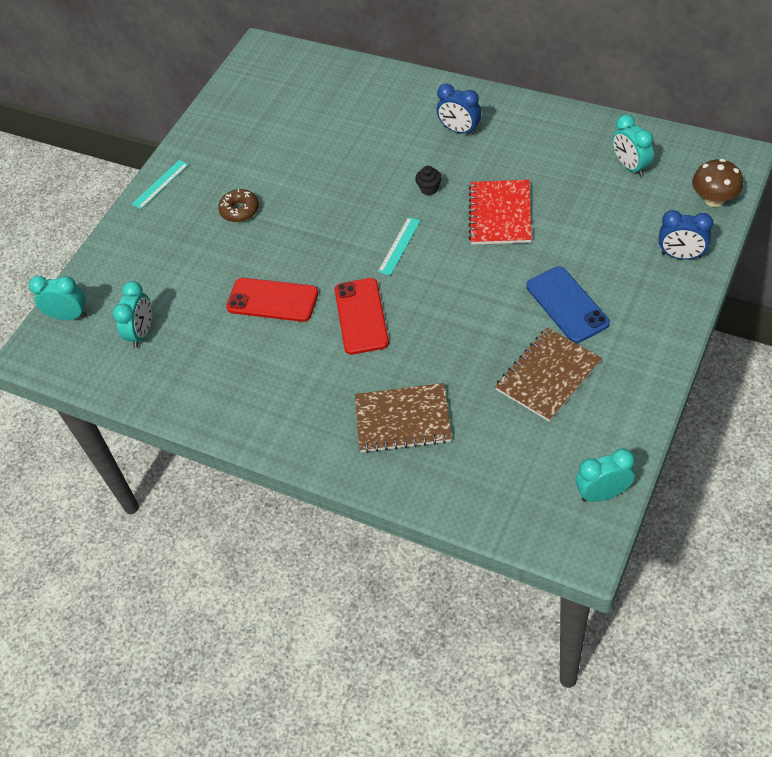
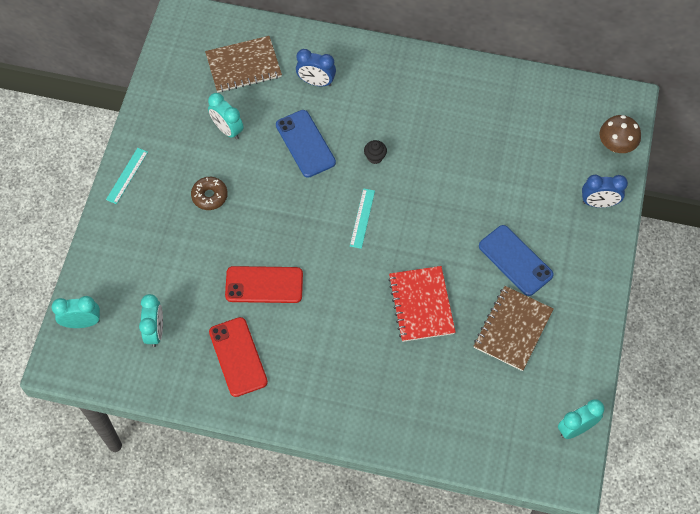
camera: 20 degrees left, 10 degrees up
(356, 170) = (305, 144): none -> blue phone
(361, 316) = (345, 291): red phone -> red phone (238, 357)
(403, 420) = (404, 385): brown notebook -> brown notebook (243, 66)
(459, 130) = (388, 93): blue clock -> blue clock (316, 82)
(500, 214) = (442, 177): red notebook -> red notebook (421, 305)
(630, 166) = (542, 118): turquoise clock -> turquoise clock (227, 130)

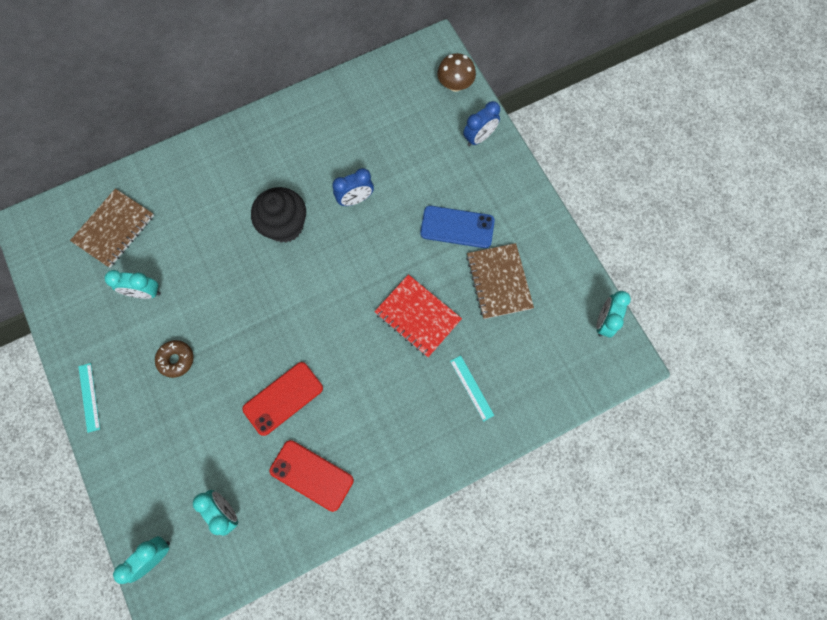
camera: 40 degrees left, 10 degrees up
(305, 144) = (220, 256): blue phone -> none
(316, 82) = (187, 199): blue clock -> blue clock (355, 199)
(362, 218) = (316, 282): turquoise ruler -> turquoise ruler (472, 387)
(375, 157) = (285, 226): black cupcake -> black cupcake, size x2.36

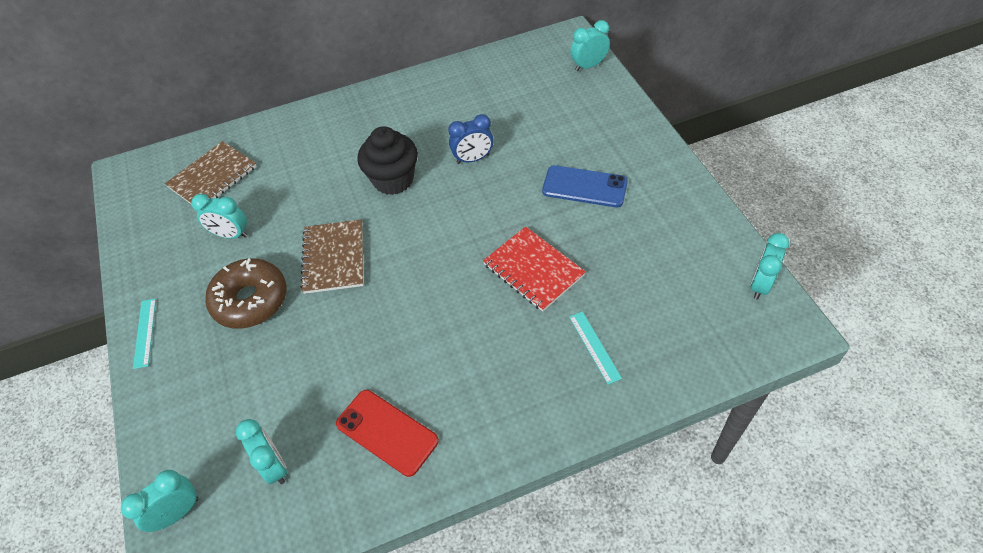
camera: 10 degrees right, 20 degrees down
(176, 360) = (250, 300): brown donut -> brown donut, size x1.81
(283, 398) = (365, 346): red phone -> none
(455, 85) = (588, 66): brown mushroom -> turquoise clock
(479, 138) = (612, 109): blue clock -> none
(499, 281) = (631, 240): brown notebook -> brown notebook (334, 258)

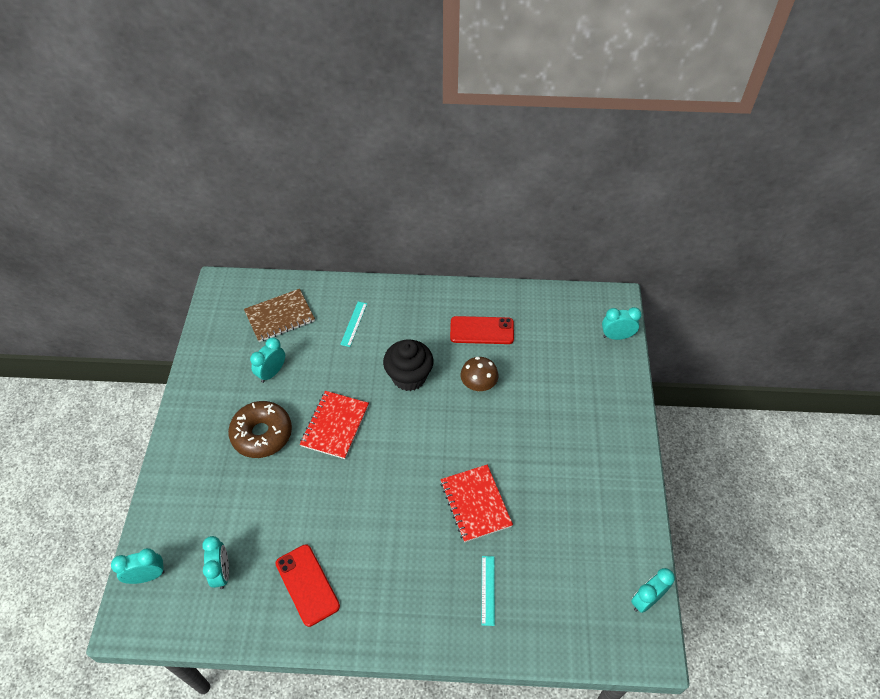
camera: 20 degrees right, 0 degrees up
(144, 333) = (181, 427): turquoise ruler -> turquoise ruler (353, 324)
(231, 235) = (272, 373): turquoise clock -> turquoise clock turned 90 degrees clockwise
(334, 258) = (335, 425): brown notebook -> red notebook
(448, 109) = (482, 330): none -> red phone
(473, 159) = (478, 385): blue clock -> brown mushroom
(584, 187) = (553, 449): blue phone -> none

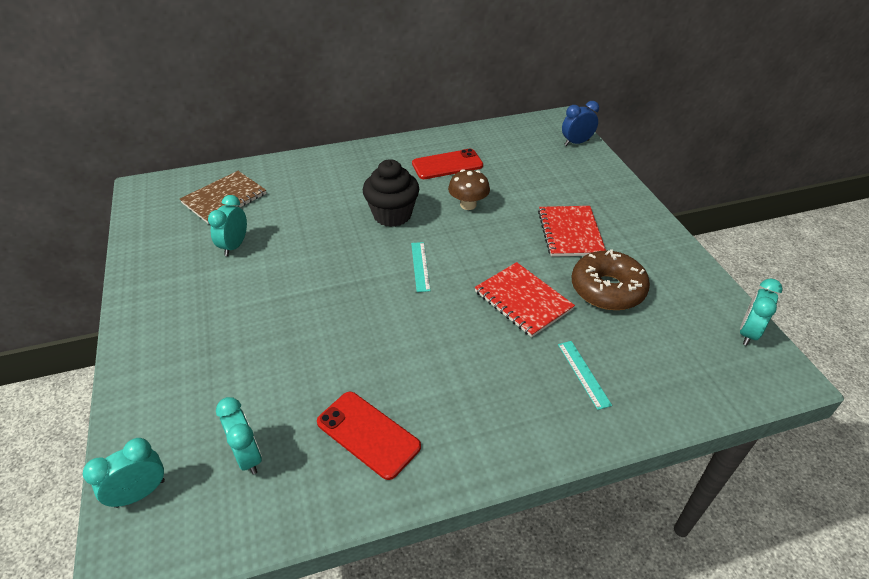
camera: 20 degrees left, 10 degrees down
(262, 434) = (245, 302): brown donut -> brown donut (607, 289)
(335, 425) = (330, 273): red notebook -> red notebook (570, 232)
(353, 324) = (311, 187): turquoise ruler -> turquoise ruler (420, 266)
(616, 336) = (576, 142): turquoise clock -> blue clock

